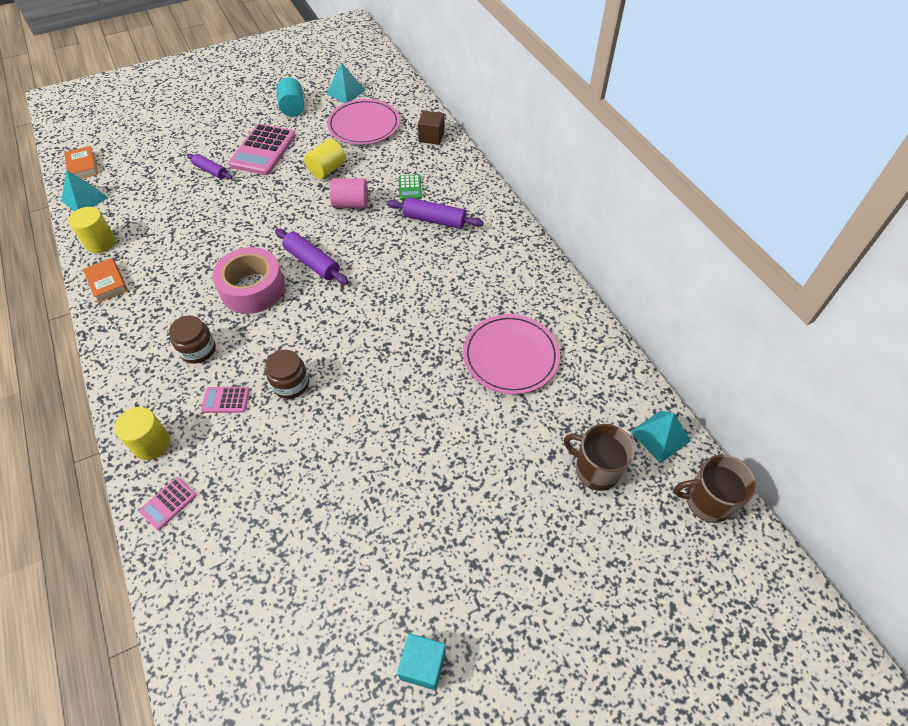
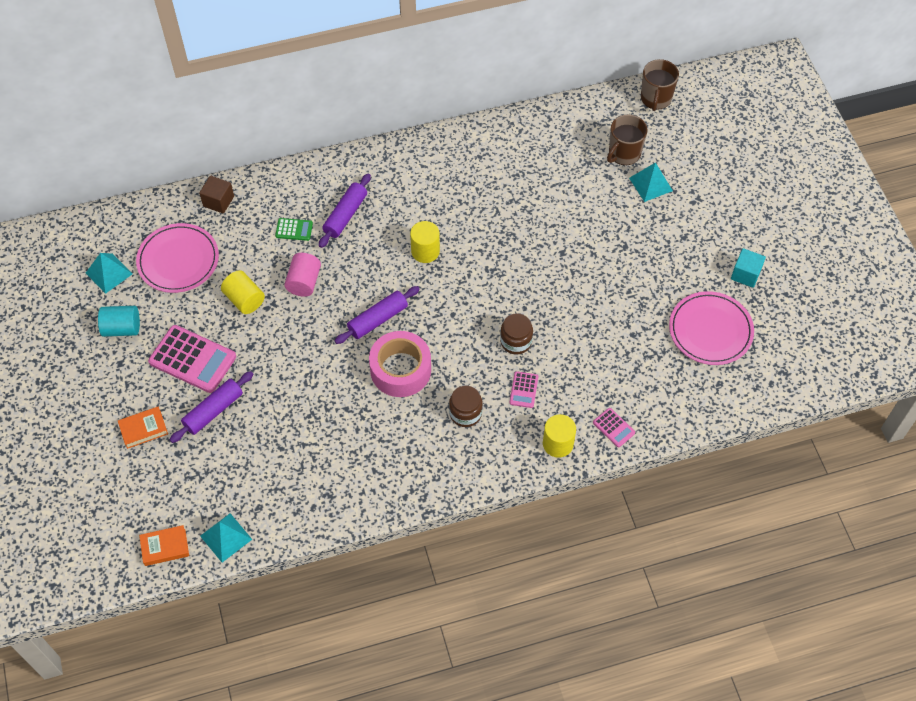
camera: 80 degrees left, 5 degrees up
(100, 242) = (302, 512): yellow cylinder -> yellow cylinder (425, 251)
(107, 283) = (364, 499): orange book -> orange book (143, 429)
(211, 171) = (213, 411): purple rolling pin -> purple rolling pin, size x1.52
(510, 356) = (516, 185): pink plate -> pink plate (710, 330)
(660, 436) = (603, 109): turquoise pyramid -> turquoise pyramid (650, 184)

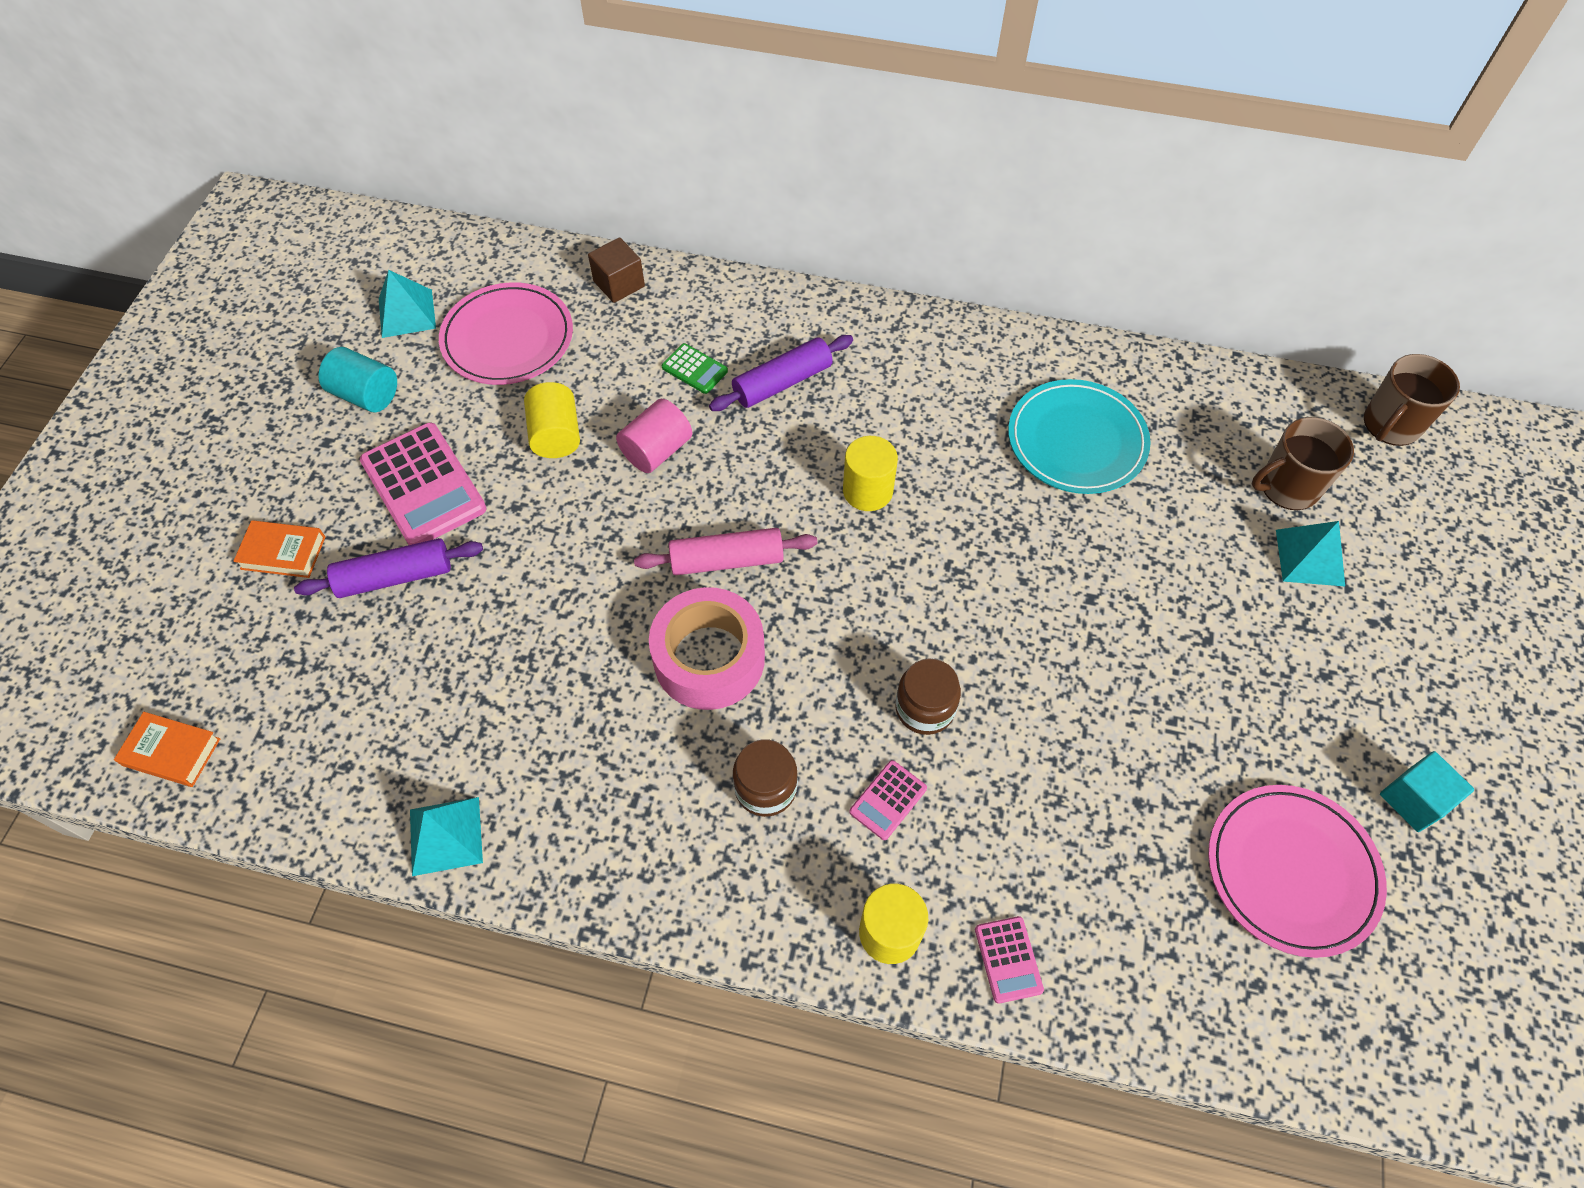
camera: 30 degrees right, 0 degrees up
(226, 537) = (264, 787): turquoise pyramid -> turquoise pyramid (446, 835)
(378, 319) = (727, 560): purple rolling pin -> pink rolling pin
(512, 176) = (1076, 440): none -> turquoise plate

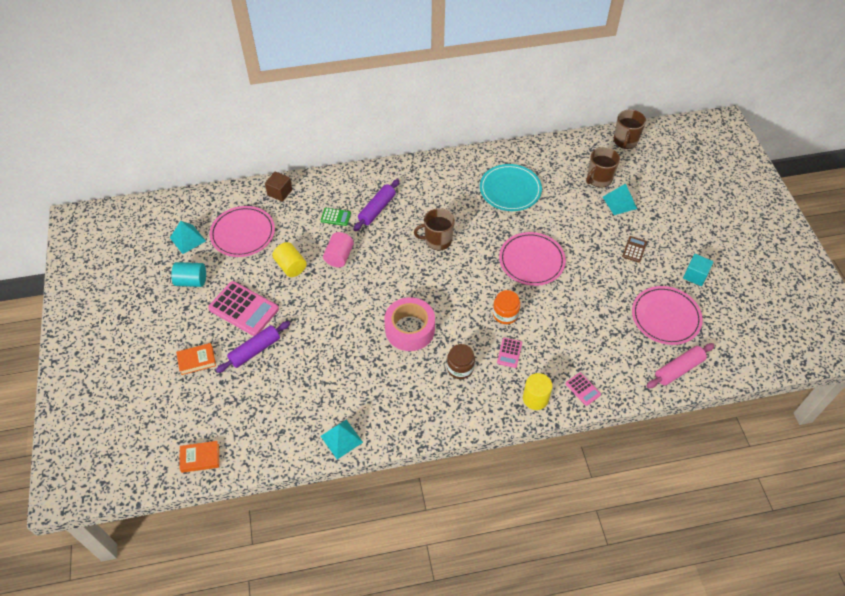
camera: 25 degrees left, 5 degrees down
(727, 560) = (395, 289): pink rolling pin -> pink rolling pin (678, 369)
(867, 491) = (437, 240): yellow cylinder -> brown mug
(924, 708) = (505, 314): brown jar -> orange jar
(1043, 612) = (531, 261): none -> pink plate
(1293, 678) = (634, 249): none -> brown calculator

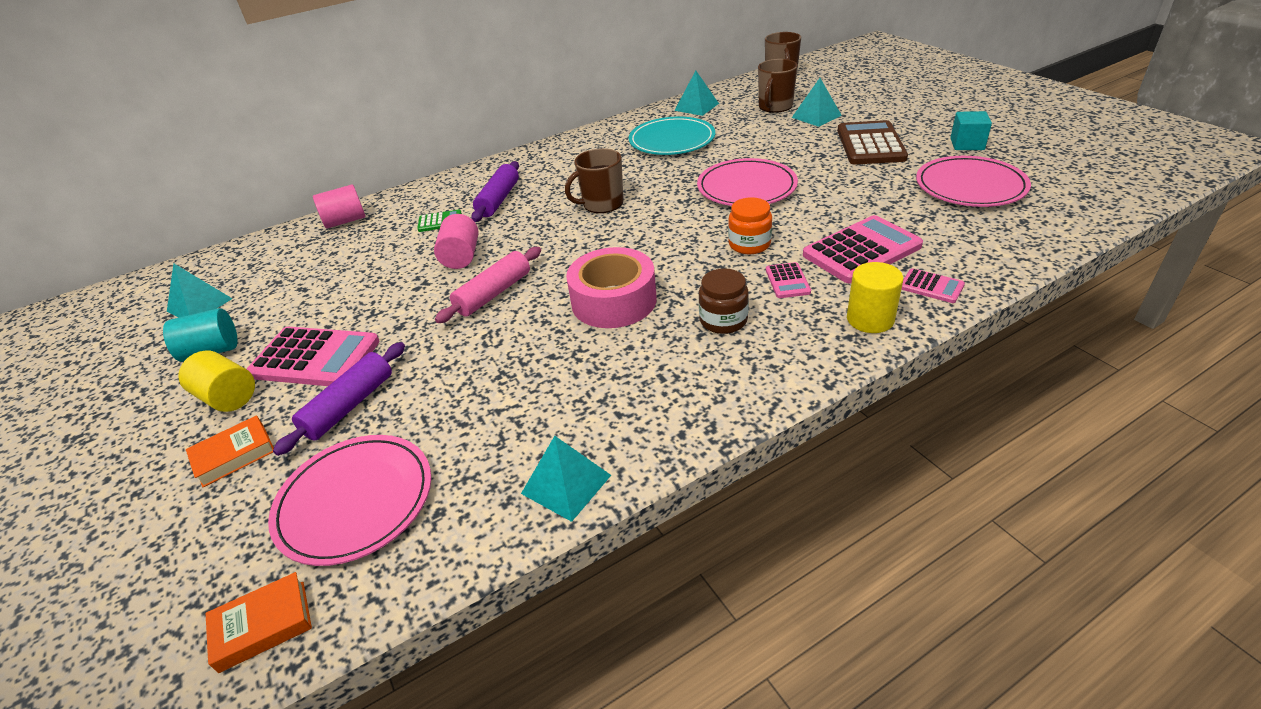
camera: 15 degrees left, 15 degrees down
(243, 233) = (295, 274): pink plate -> pink plate (355, 501)
(280, 192) = (345, 221): brown cube -> pink cylinder
(291, 266) = (385, 287): yellow cylinder -> yellow cylinder (228, 397)
(546, 156) = (696, 107): none -> turquoise pyramid
(564, 346) = (861, 251): none -> pink calculator
(634, 249) = (870, 144): brown calculator -> brown calculator, size x2.06
(678, 369) = (1042, 227): pink rolling pin -> pink rolling pin (494, 294)

